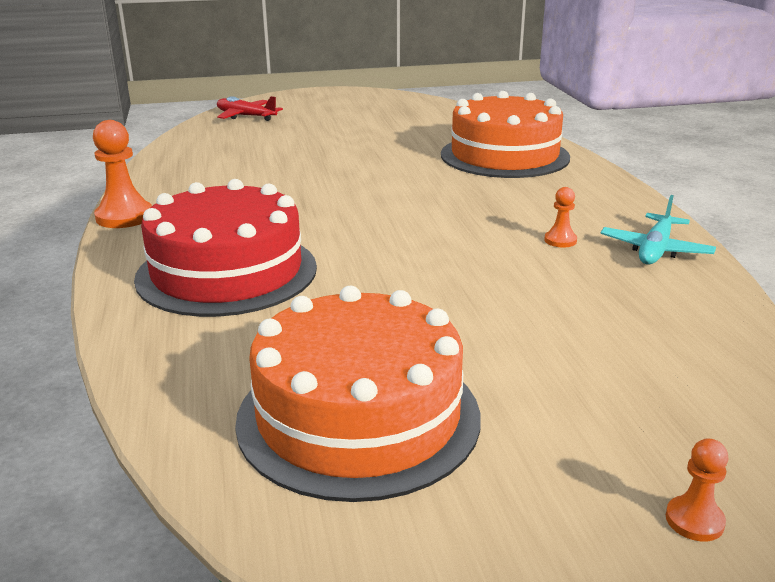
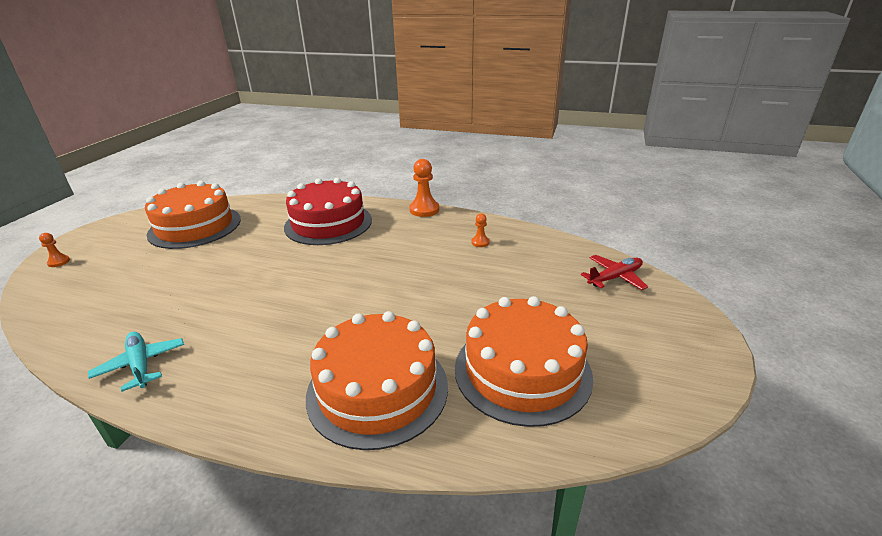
camera: 120 degrees right, 5 degrees up
(417, 125) = (522, 371): none -> orange cake
(560, 240) = (211, 330): orange pawn -> orange pawn (480, 242)

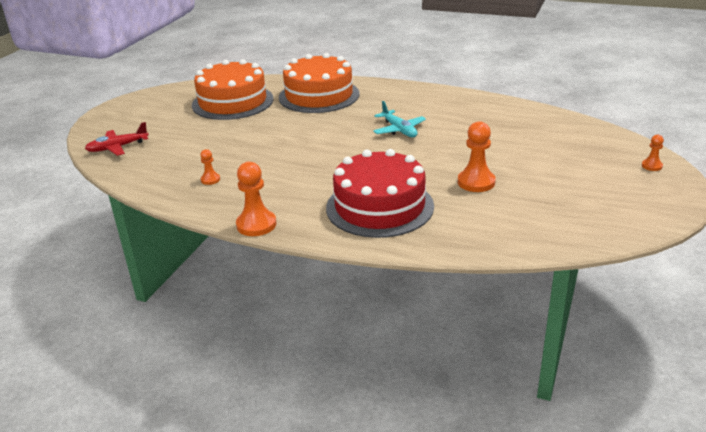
camera: 175 degrees left, 0 degrees up
(141, 365) = (471, 103): turquoise plane -> turquoise plane (399, 130)
(195, 226) = (549, 205): orange cake -> none
(236, 244) = (476, 182): none -> orange pawn

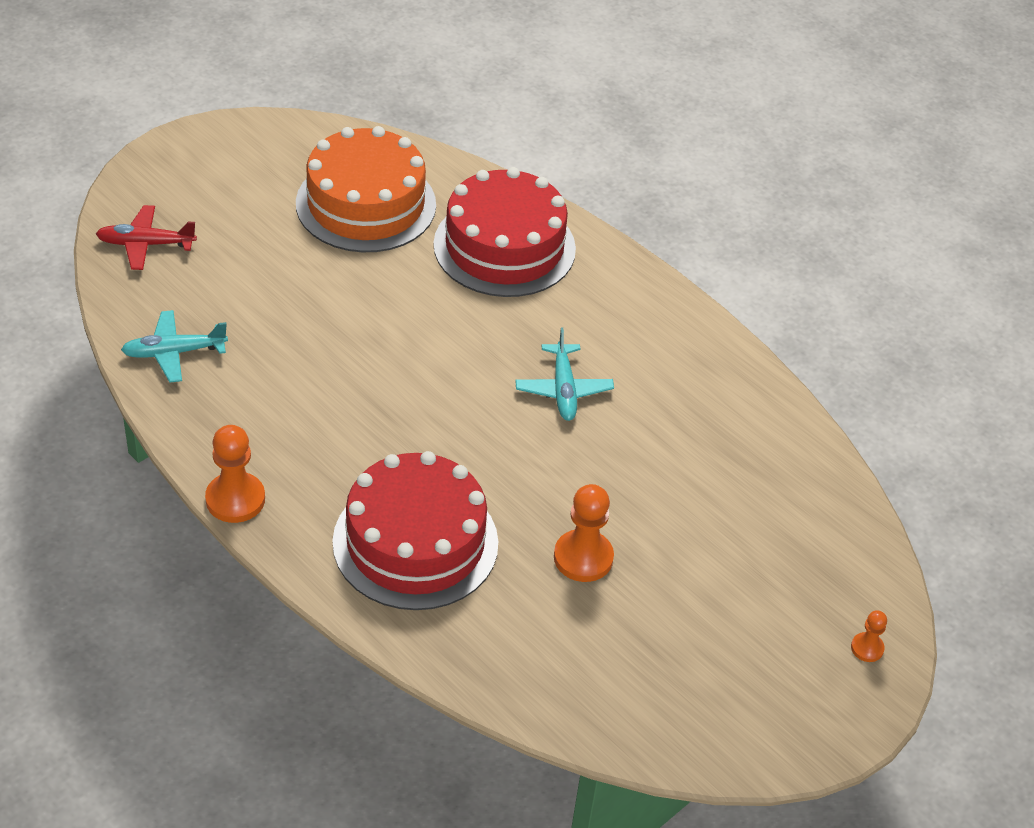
camera: 20 degrees right, 15 degrees up
(168, 180) = (174, 352): none -> turquoise plane
(210, 180) = (230, 377): orange pawn -> none
(319, 95) = (504, 247): orange cake -> red cake

